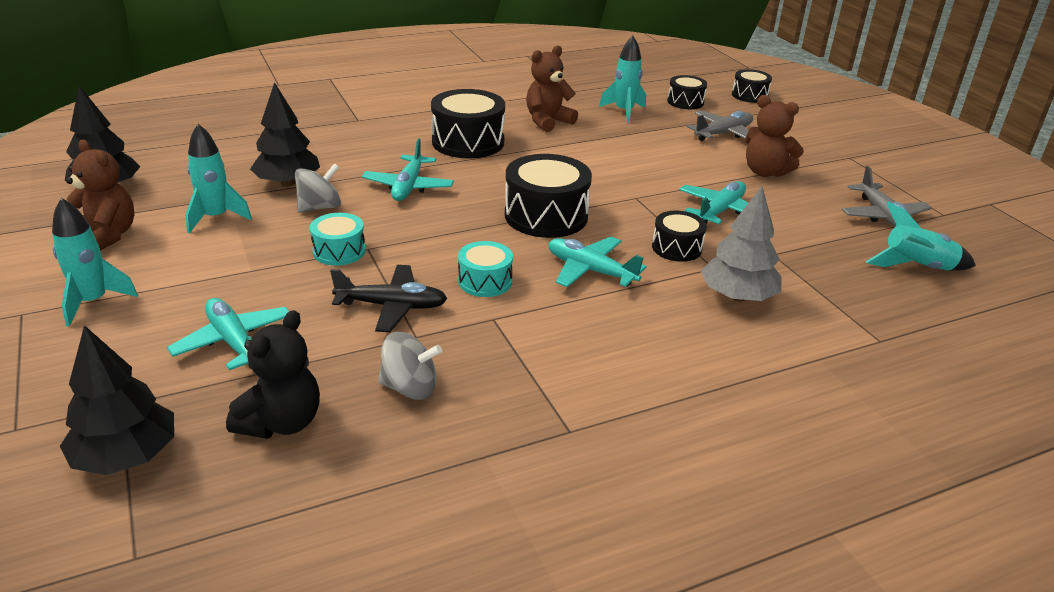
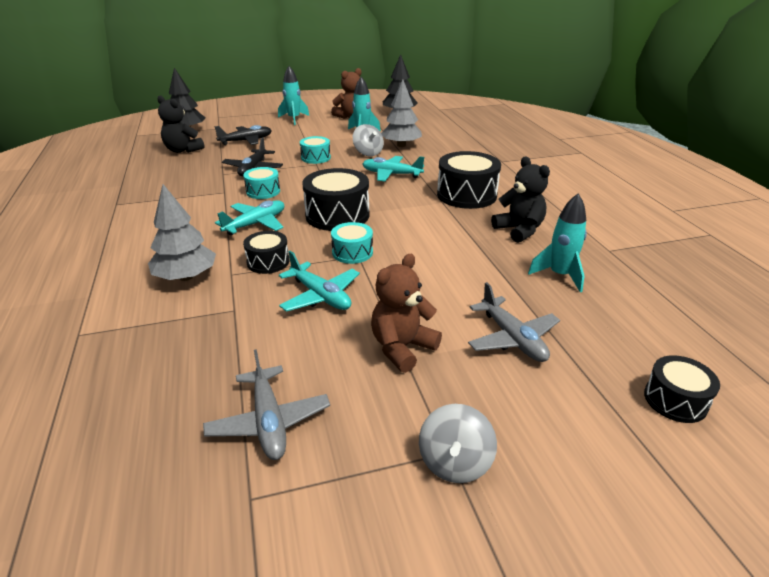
camera: 100 degrees right, 0 degrees up
(234, 342) = (246, 141): turquoise plane -> black plane
(288, 183) = (401, 145): black tree -> grey tree
(410, 388) = (183, 172): grey spinning top -> grey spinning top (455, 462)
(547, 121) = (519, 230): brown teddy bear -> black teddy bear
(631, 201) = (352, 252): none -> turquoise drum
(685, 102) = (613, 327): black drum -> none
(883, 216) = (269, 421): grey plane -> grey plane turned 105 degrees counterclockwise
(917, 267) = (154, 406): turquoise rocket -> none

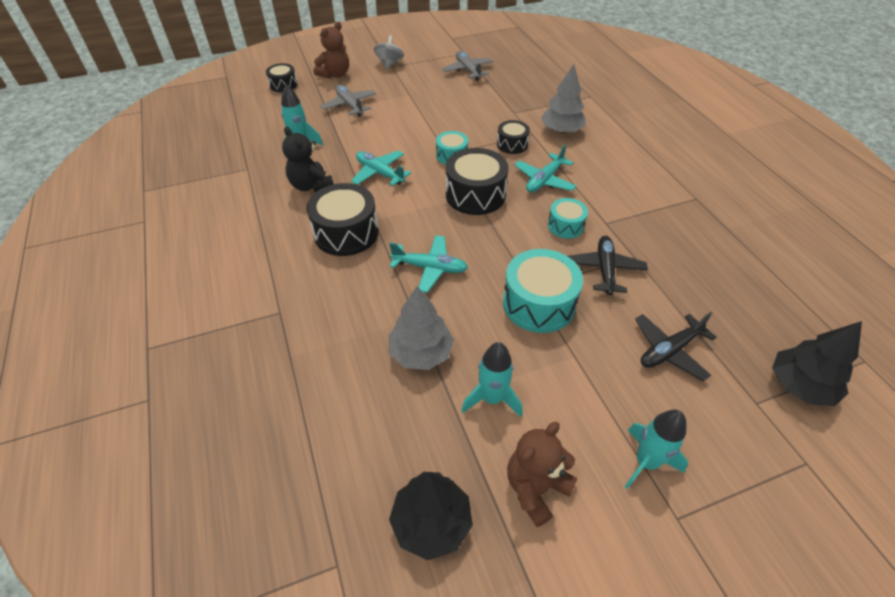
camera: 175 degrees right, 15 degrees up
(183, 150) = (738, 313): black teddy bear -> none
(315, 158) = (538, 303): turquoise drum -> turquoise drum, size x1.76
(320, 296) = (464, 123): turquoise plane -> turquoise plane (380, 173)
(368, 153) = (468, 323): grey spinning top -> none
(402, 348) = (411, 98): brown teddy bear -> brown teddy bear (335, 75)

